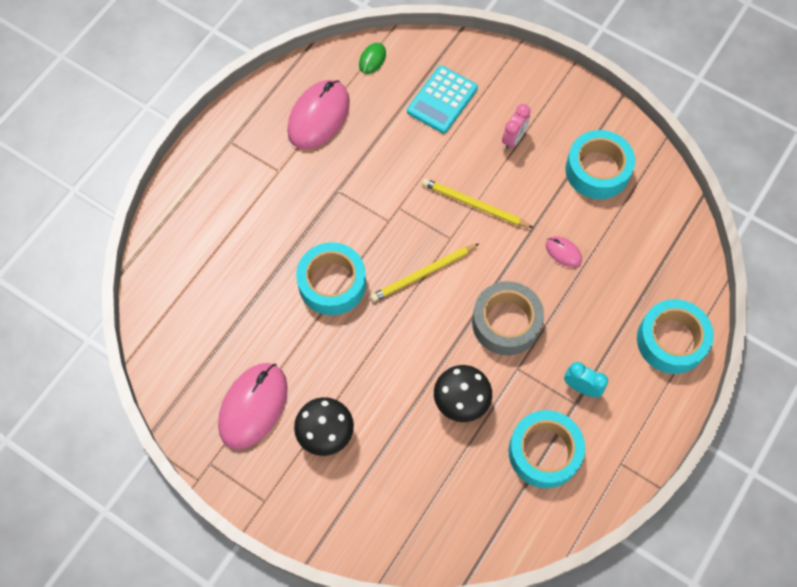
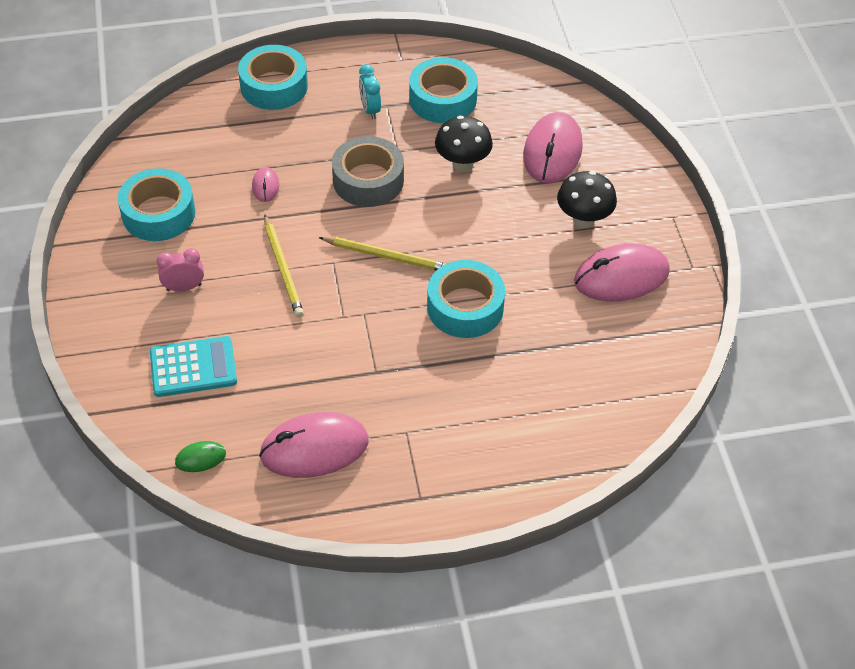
camera: 135 degrees left, 15 degrees down
(410, 480) = (552, 152): none -> pink mouse

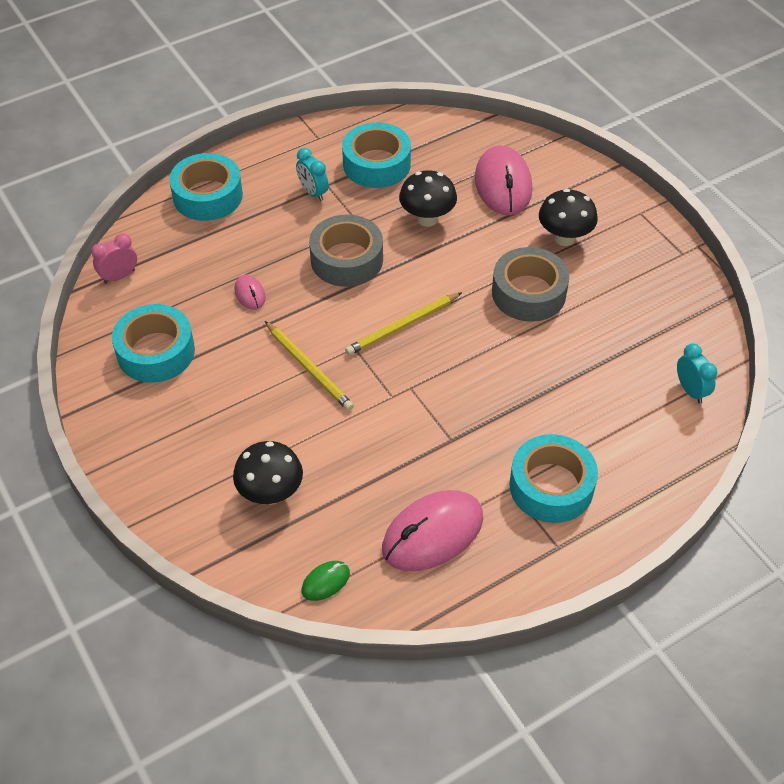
camera: 20 degrees left, 0 degrees up
(184, 287) = (220, 417): pink clock -> pink clock (119, 276)
(193, 367) = (271, 493): turquoise calculator -> black mushroom
(386, 256) = (402, 326): yellow pencil -> yellow pencil turned 150 degrees clockwise
(465, 307) = (501, 351): turquoise tape -> turquoise tape (551, 486)
(520, 261) = (528, 293): none -> grey tape
(621, 277) = (626, 280): pink mouse -> none
(625, 399) = (690, 390): none -> turquoise clock

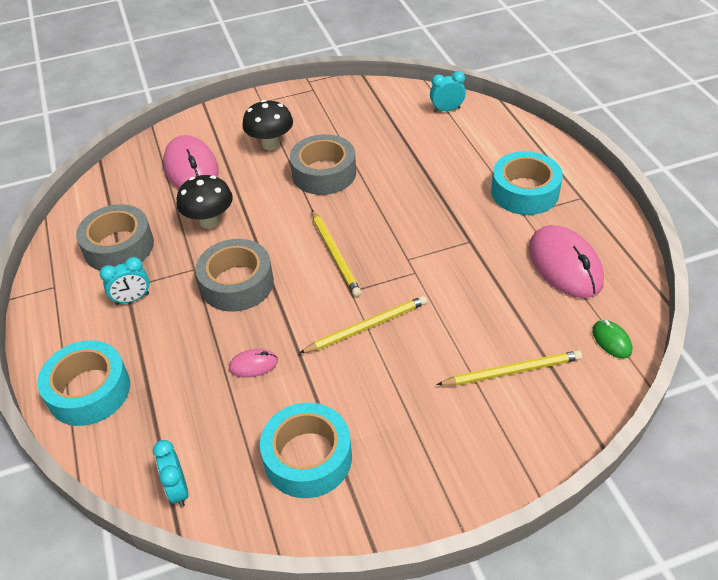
camera: 75 degrees left, 5 degrees down
(119, 276) = (178, 489): pink clock -> turquoise clock
(271, 493) = (512, 371): black mushroom -> yellow pencil
(376, 164) = (119, 247): turquoise tape -> grey tape
(503, 184) = (191, 169): pink mouse -> pink mouse turned 60 degrees clockwise

